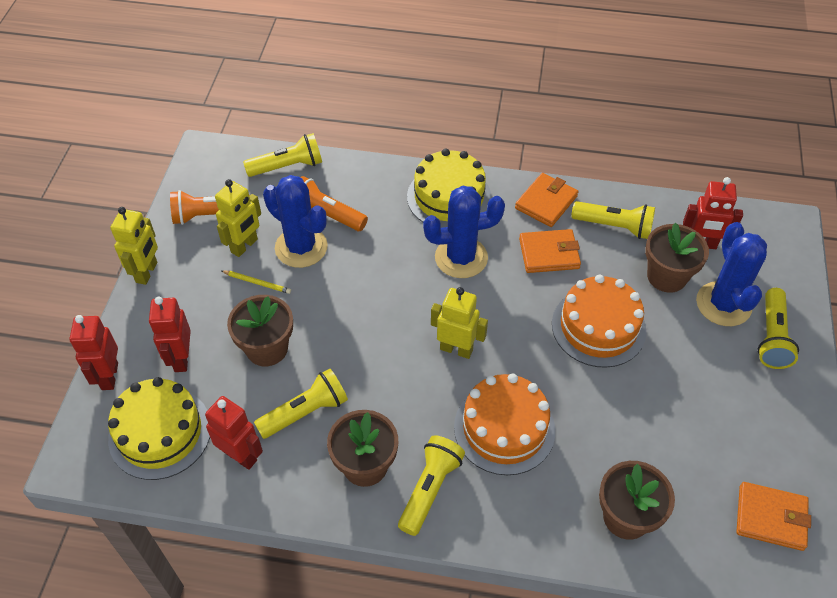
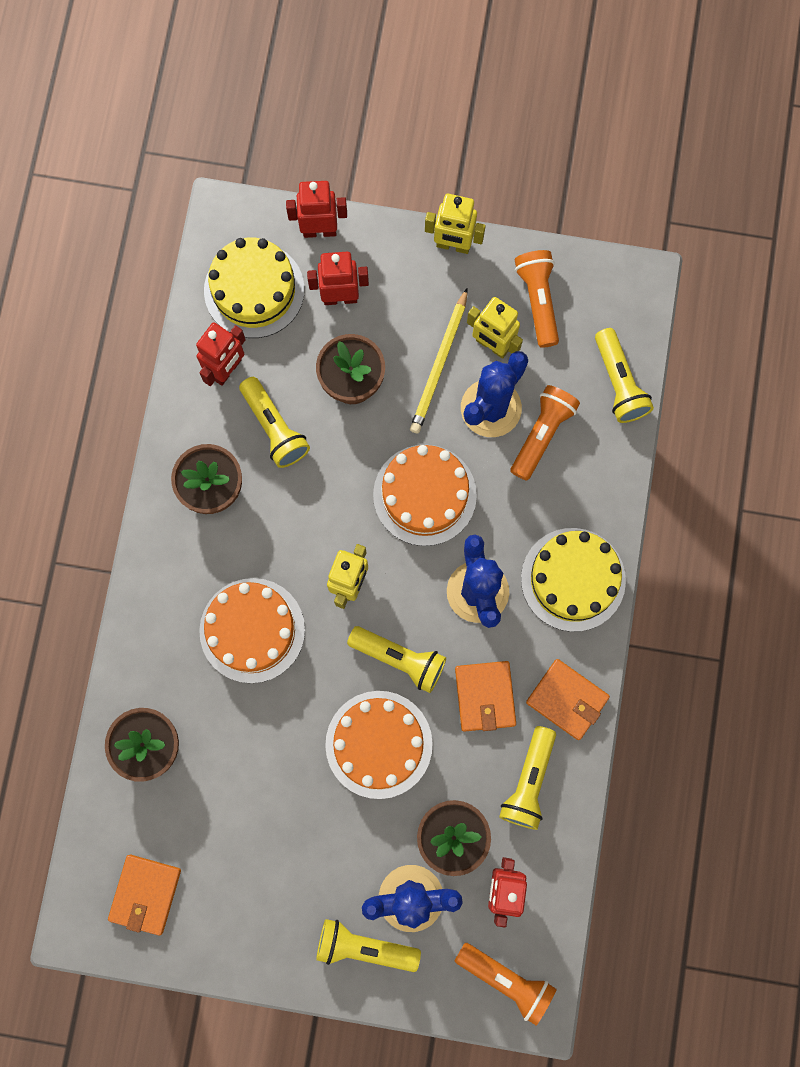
camera: 90 degrees right, 25 degrees up
(257, 283) = (439, 364): yellow pencil -> yellow pencil, size x1.84
(376, 294) = (424, 495): none -> orange cake
(430, 489) = (187, 553): yellow flashlight -> yellow flashlight (400, 659)
(772, 242) = (506, 980): none -> orange flashlight

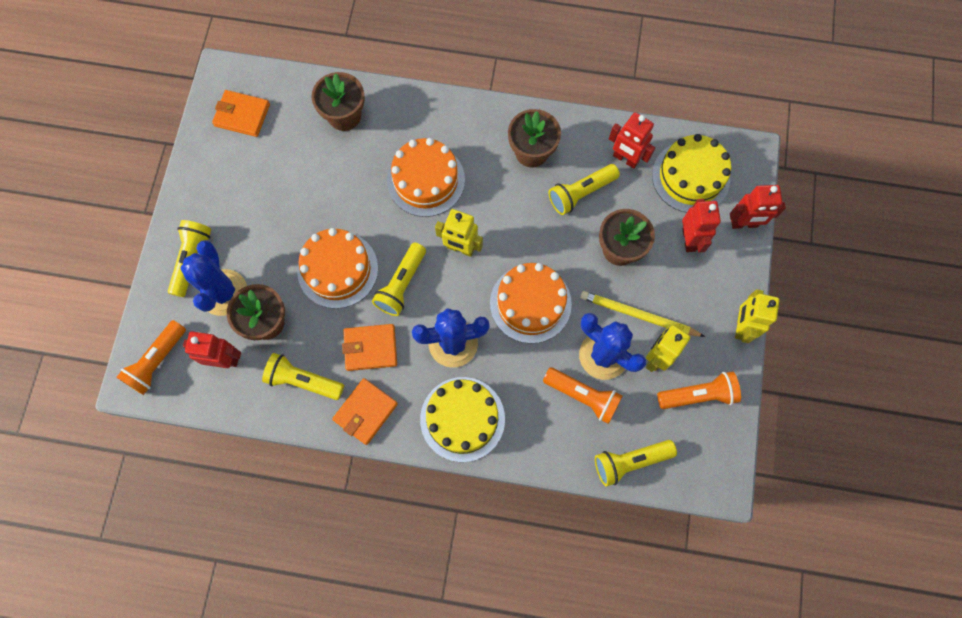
camera: 90 degrees right, 5 degrees down
(319, 230) = (744, 224): red robot -> red robot turned 90 degrees clockwise

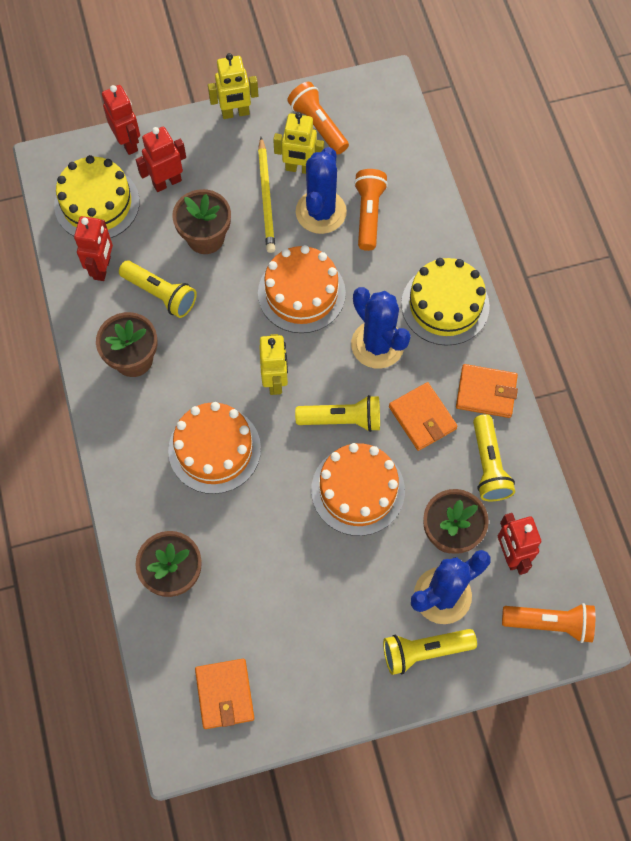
camera: 115 degrees left, 5 degrees down
(630, 461) = (407, 156): yellow flashlight -> none

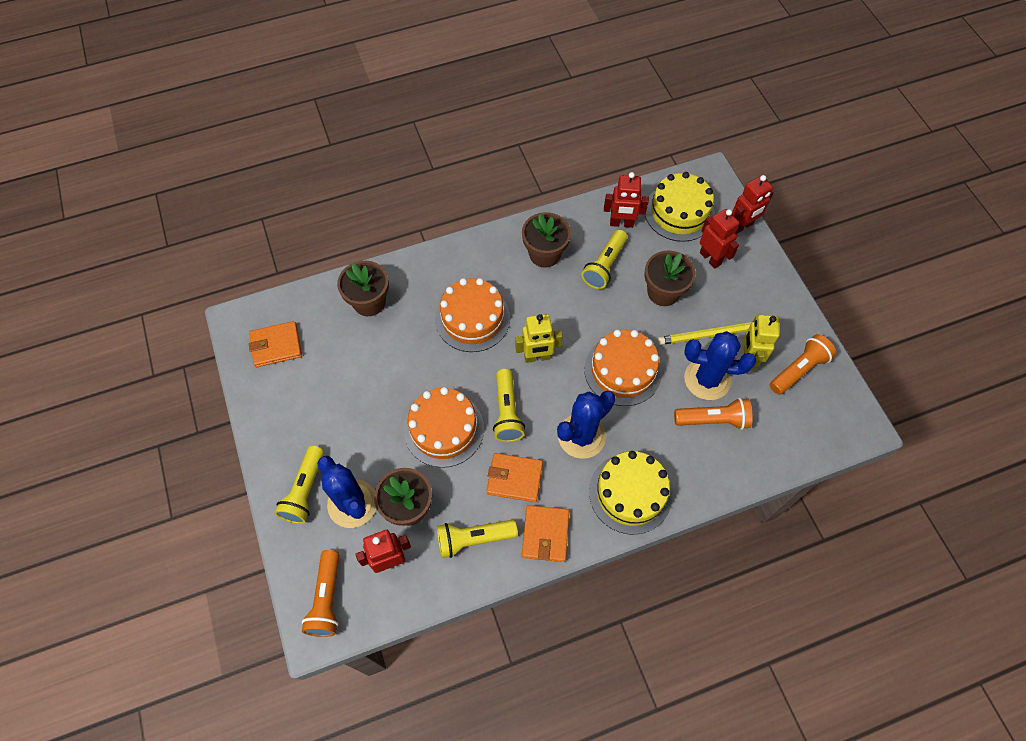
camera: 85 degrees right, 5 degrees down
(235, 113) = (793, 302): yellow robot -> none
(422, 418) = (514, 478): orange wallet -> orange wallet turned 45 degrees clockwise
(424, 651) = (305, 491): yellow flashlight -> yellow flashlight turned 150 degrees counterclockwise

